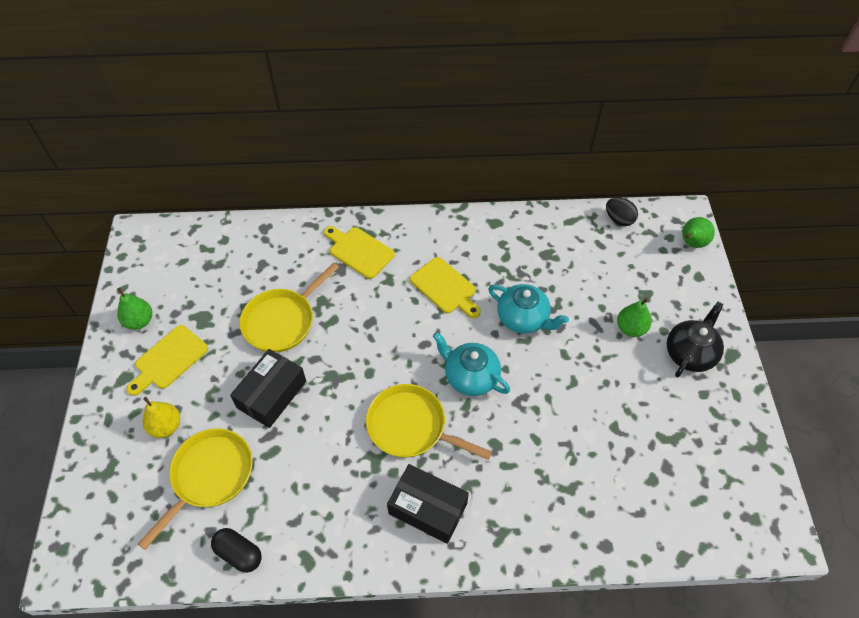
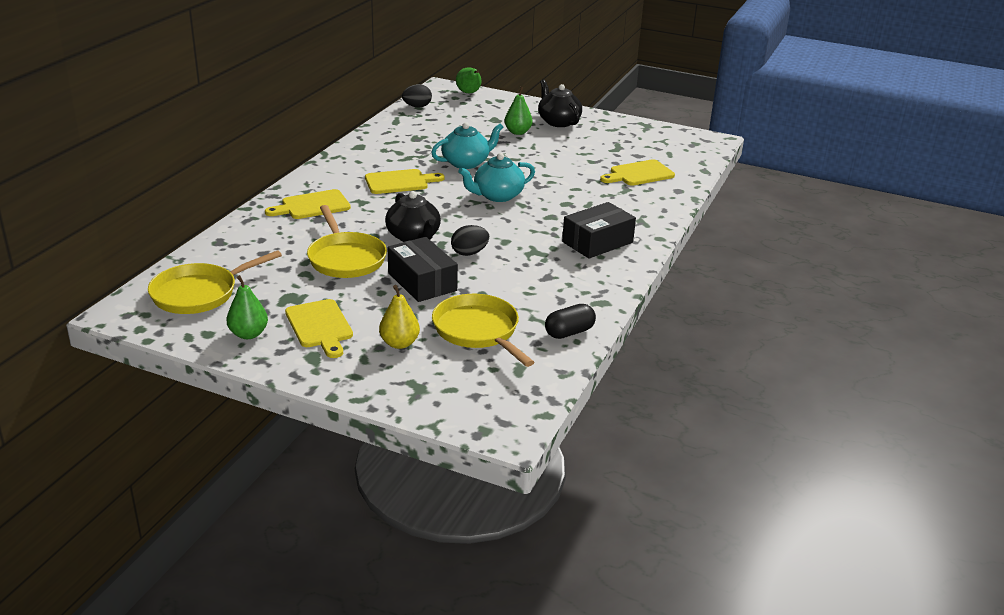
camera: 65 degrees left, 25 degrees down
(342, 406) = (469, 253): none -> black egg
(347, 349) = (413, 237): none -> black teapot
(411, 427) = (519, 230): yellow pan -> yellow pan (199, 293)
(618, 487) = (639, 174): none -> yellow cutting board

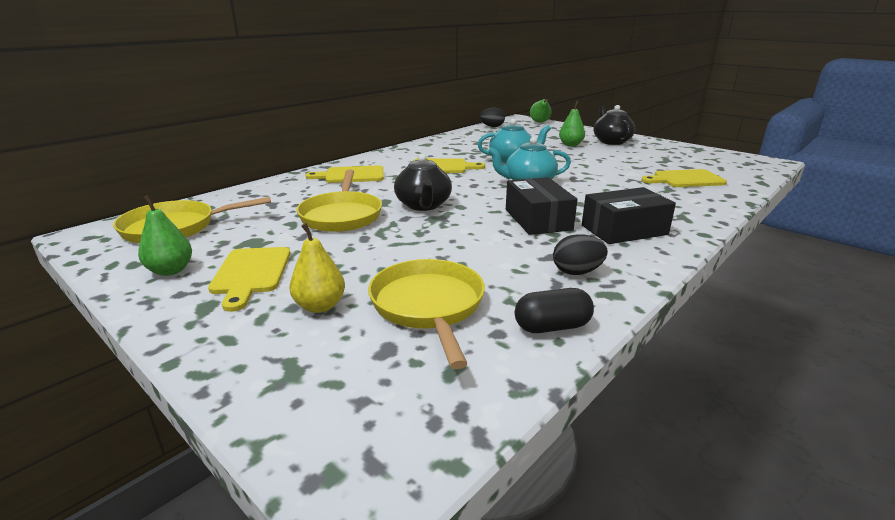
camera: 20 degrees right, 5 degrees down
(422, 282) = (401, 244): black box -> black box (538, 219)
(469, 253) = (471, 224): black egg -> black egg (577, 272)

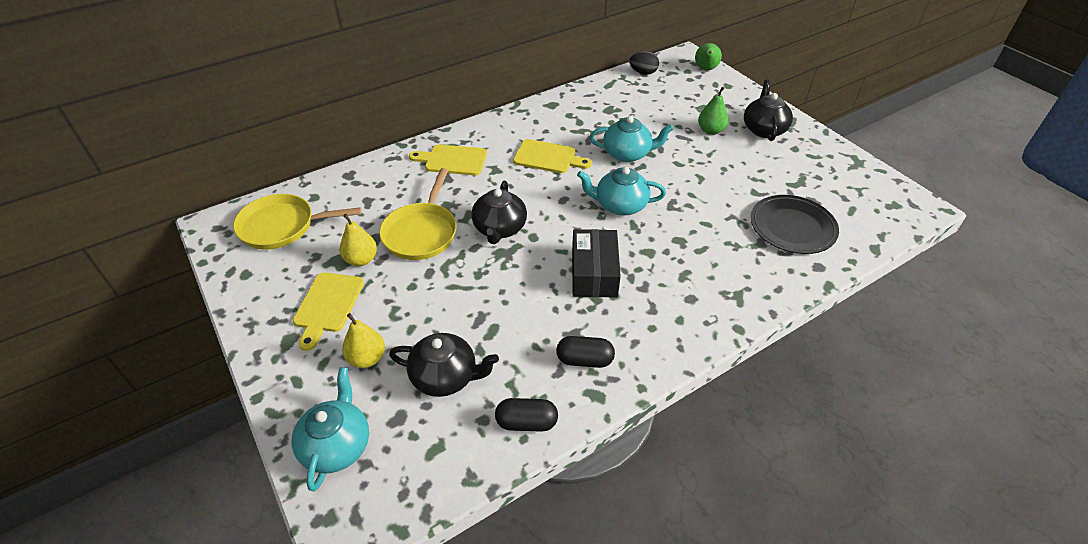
camera: 15 degrees right, 20 degrees up
(170, 270) = (271, 289): green pear -> none
(280, 238) = (361, 260): none -> yellow pear
(311, 390) = (337, 445): none -> turquoise teapot
(428, 306) = (445, 377): yellow pan -> black teapot
(577, 272) = (584, 360): black egg -> black capsule
(624, 230) = (665, 306): black box -> none
(685, 179) = (792, 227): yellow cutting board -> black plate

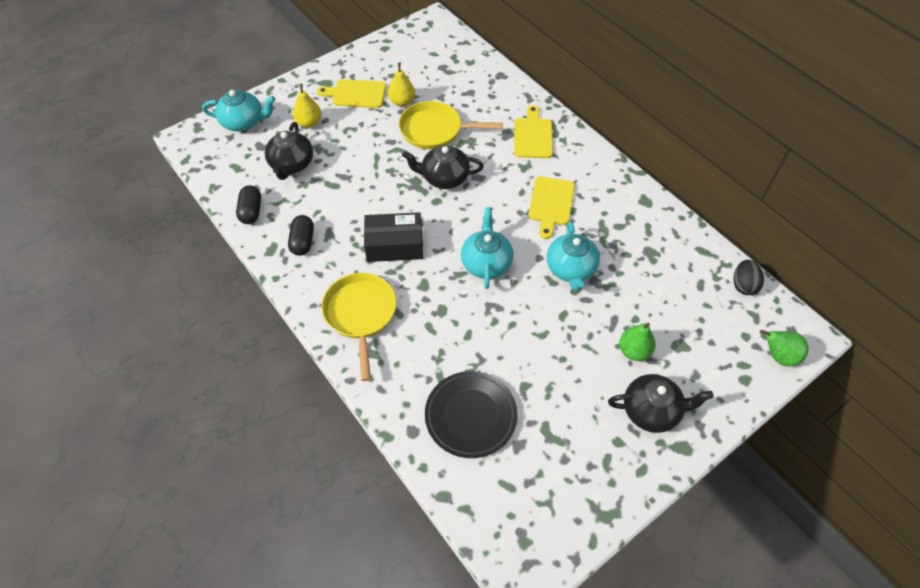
camera: 85 degrees right, 10 degrees up
(282, 226) = (434, 53): yellow pan -> yellow pan (360, 315)

